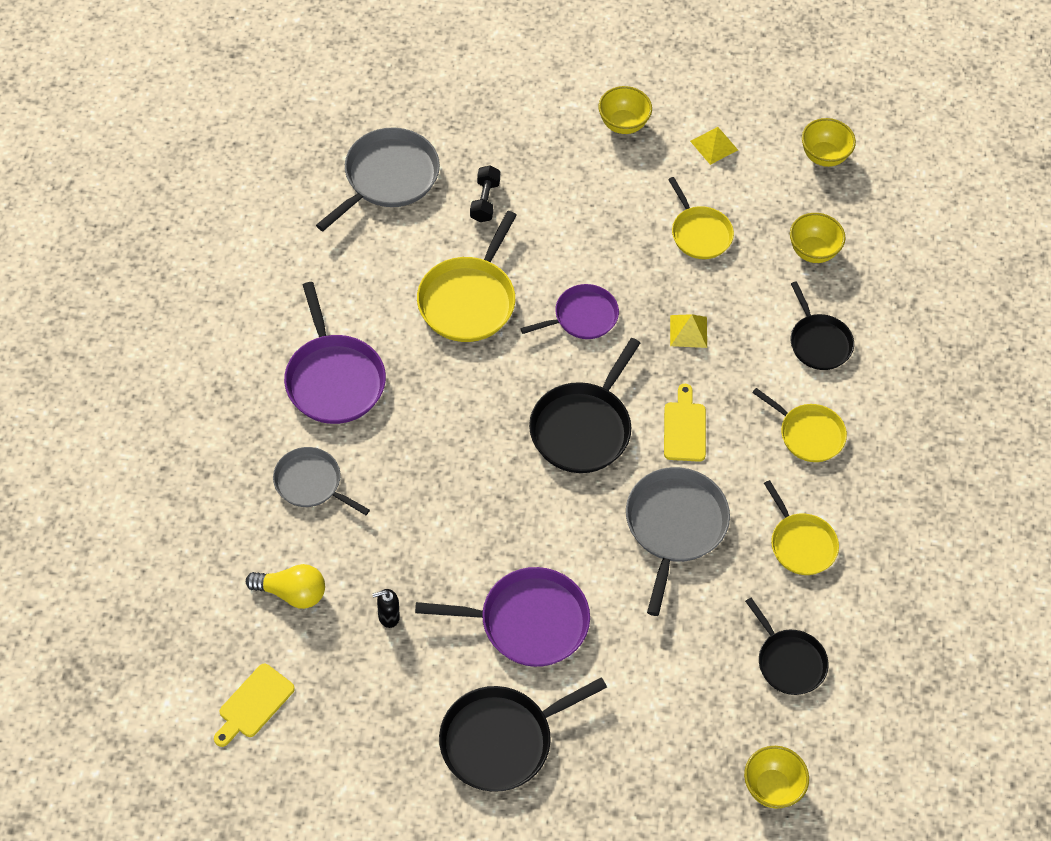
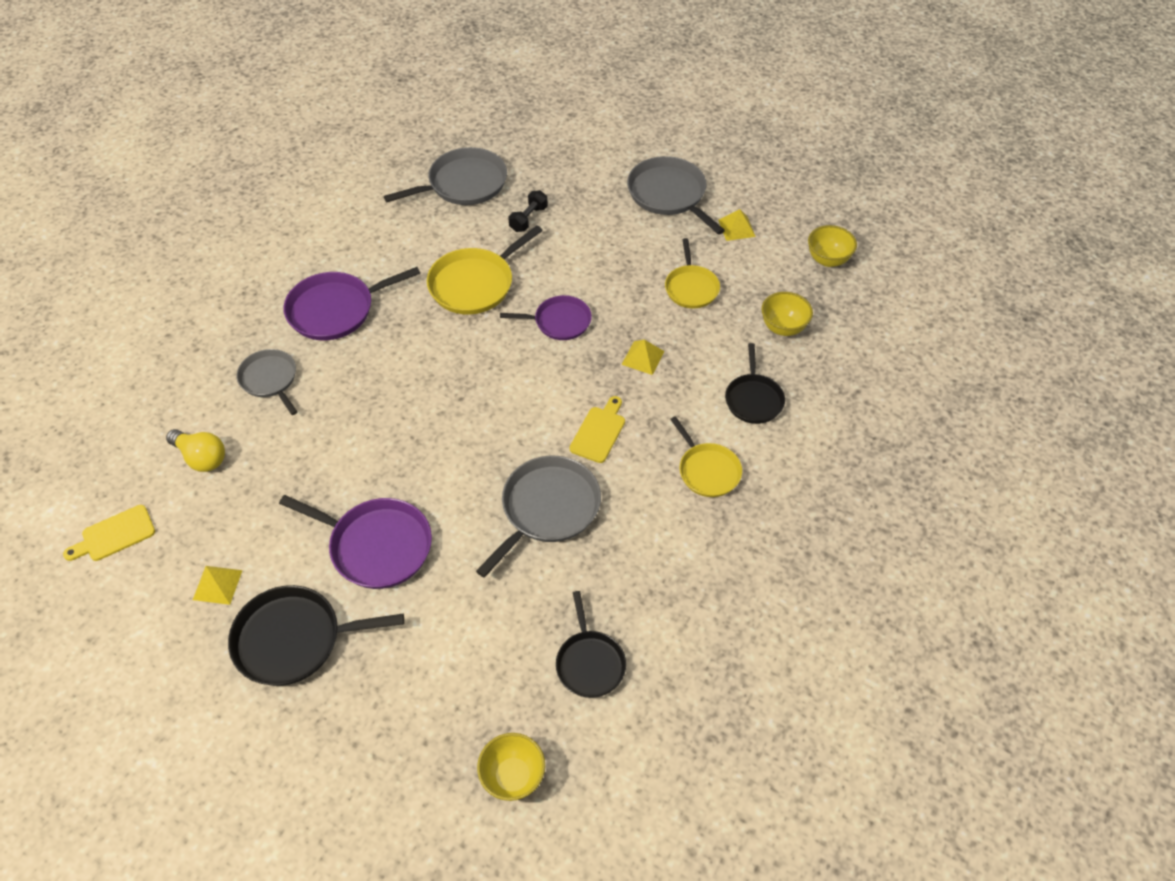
camera: 25 degrees right, 5 degrees down
(334, 379) = (336, 310): purple pan -> purple pan turned 60 degrees clockwise
(388, 617) = (264, 502): black soap dispenser -> none
(392, 715) = (217, 584): none -> yellow pyramid
(583, 428) = (512, 405): black pan -> none
(623, 124) = (669, 195): yellow bowl -> grey pan
(801, 544) = (654, 561): yellow pan -> none

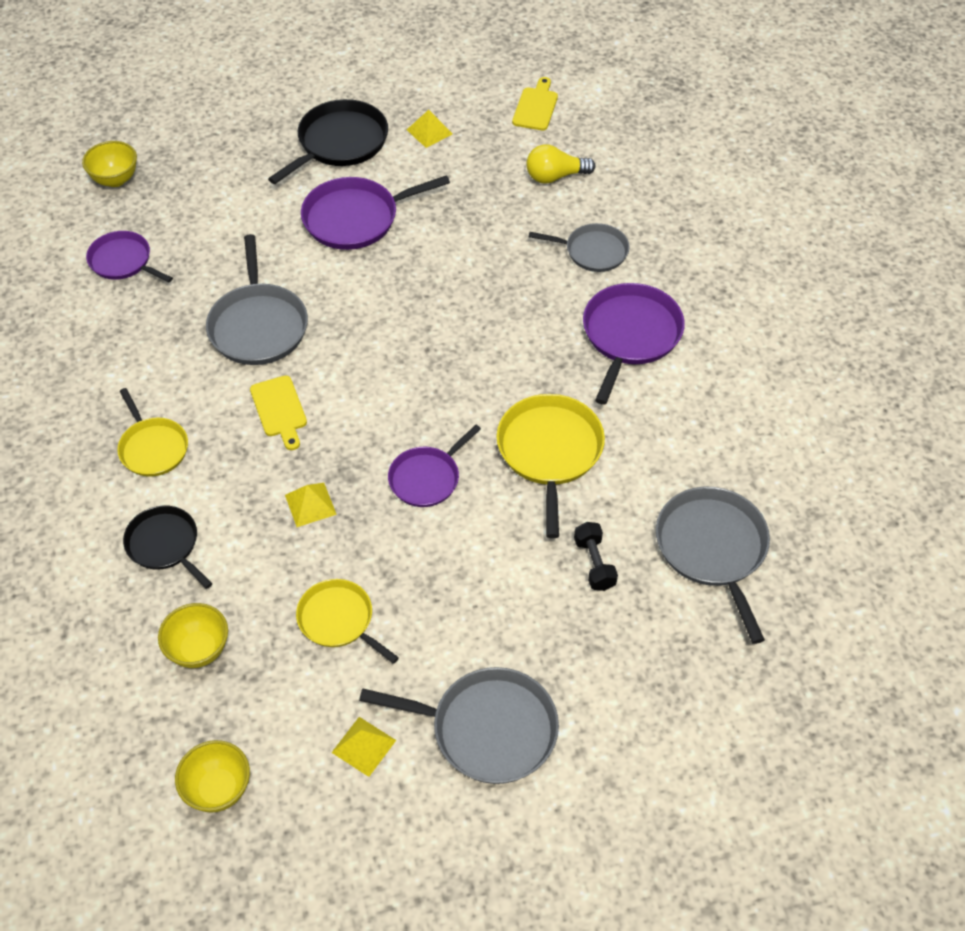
camera: 135 degrees right, 0 degrees up
(463, 184) = (713, 549): grey pan -> grey pan turned 150 degrees clockwise
(589, 663) = (123, 261): black pan -> purple pan
(707, 470) = (153, 448): yellow pan -> yellow pan turned 135 degrees counterclockwise

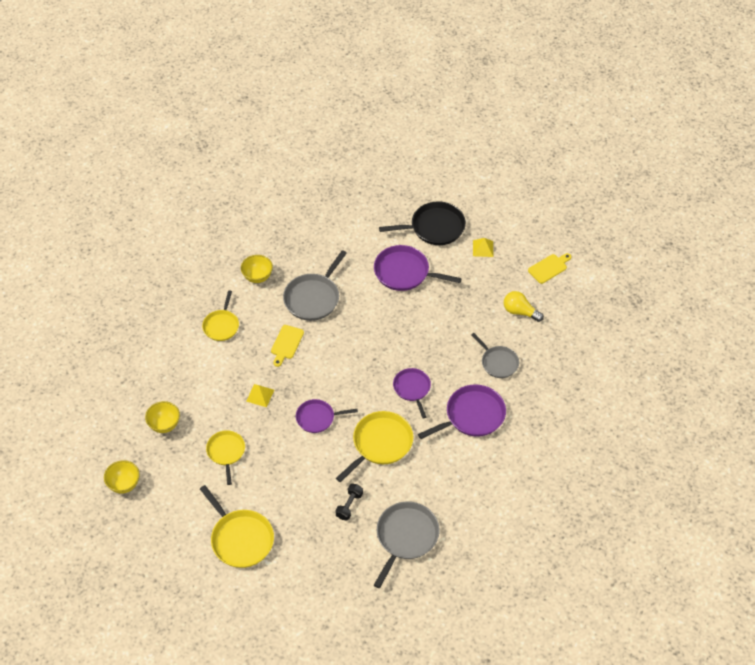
camera: 40 degrees right, 0 degrees up
(115, 179) = (317, 183): yellow bowl -> yellow bowl (257, 277)
(123, 261) = (285, 228): purple pan -> purple pan (412, 389)
(165, 545) = (190, 372): black pan -> none
(363, 746) = (189, 509): yellow pyramid -> none
(487, 729) = (240, 538): grey pan -> yellow pan

